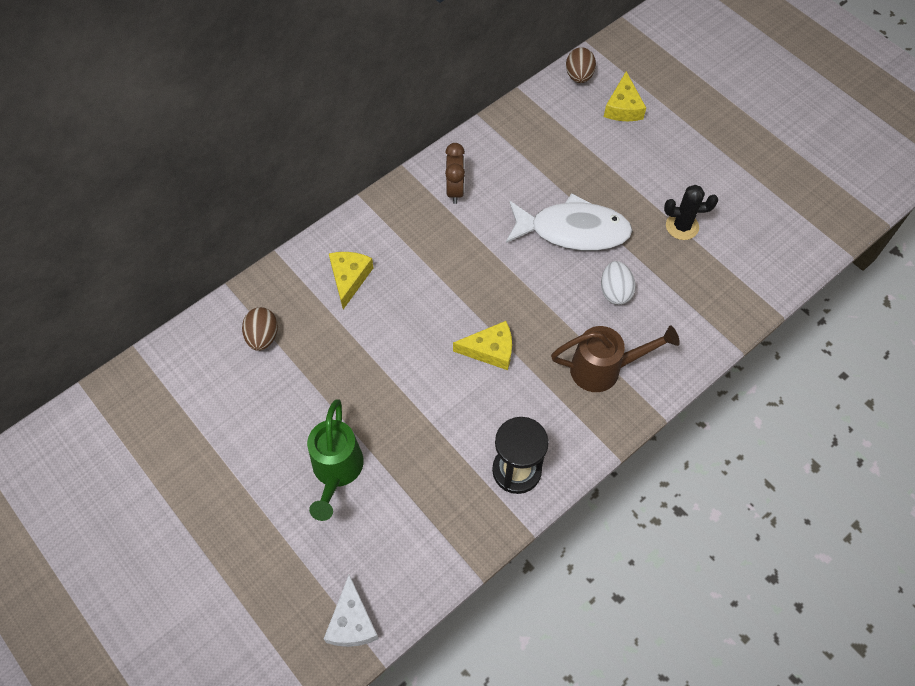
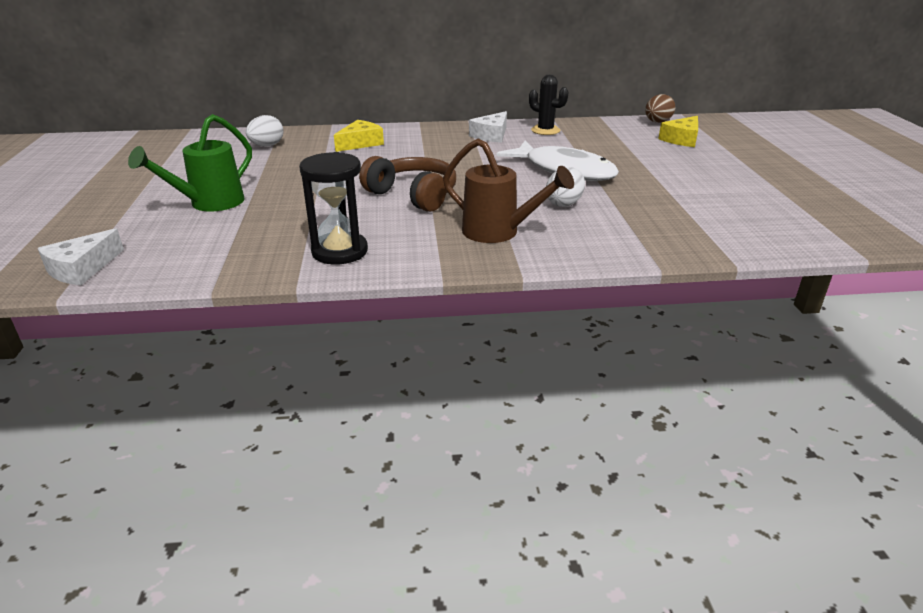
camera: 35 degrees right, 30 degrees down
(263, 337) = (267, 146): brown egg -> white egg
(455, 190) = (491, 135): brown clock -> white cheese
(490, 350) = (413, 195): yellow cheese -> brown headphones
(682, 226) = (673, 194): black cactus -> black cactus (545, 130)

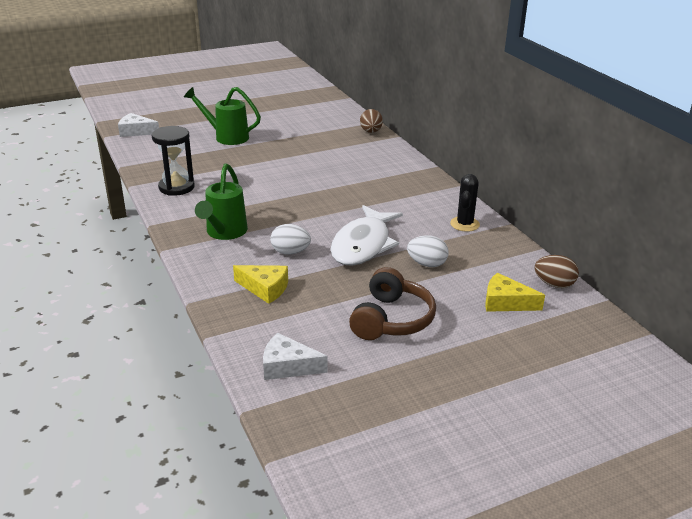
camera: 70 degrees right, 0 degrees up
(267, 146) = (334, 127): white egg -> white egg (427, 264)
(304, 132) = (371, 132): none -> brown egg
(360, 143) = (364, 155): yellow cheese -> yellow cheese (265, 288)
(413, 195) = (273, 193): brown headphones -> brown headphones (391, 319)
(491, 135) = (428, 201): white cheese -> white cheese (287, 366)
(498, 232) = (224, 233): brown watering can -> green watering can

